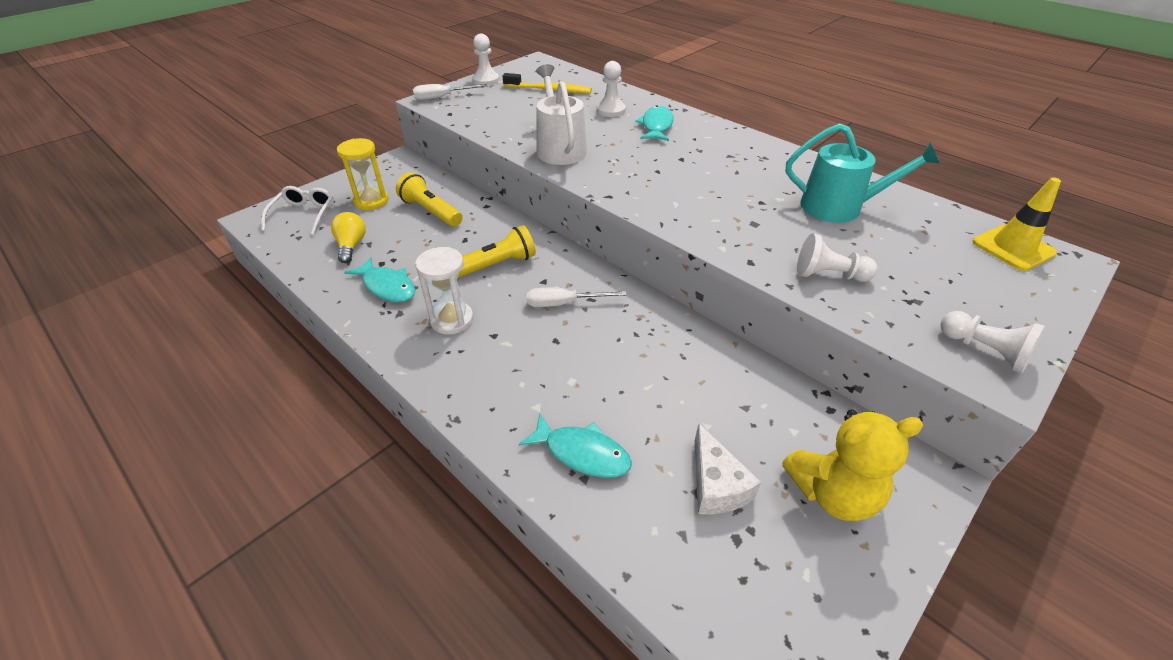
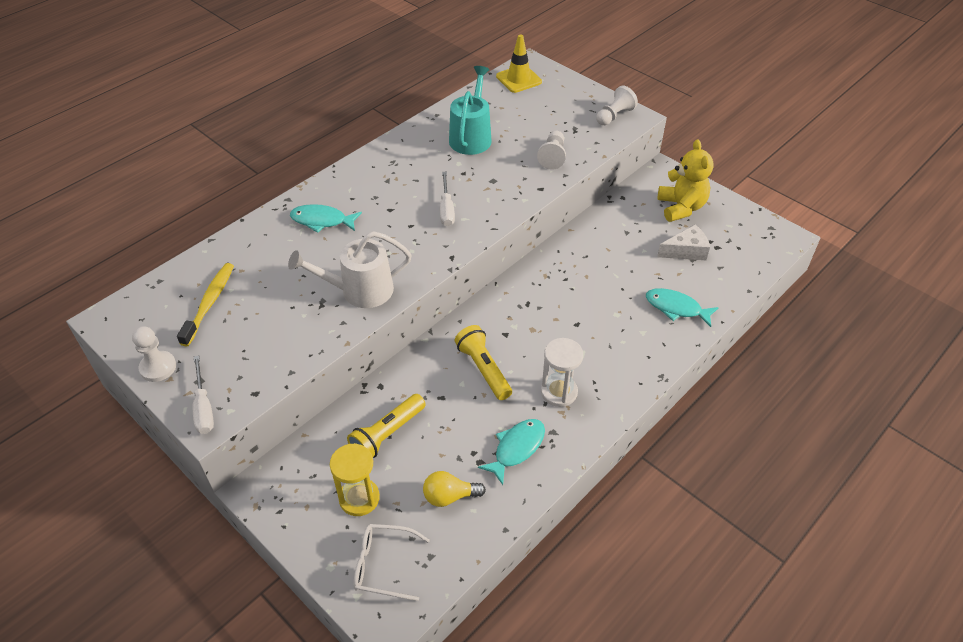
camera: 90 degrees left, 5 degrees up
(564, 303) = (534, 320): white screwdriver -> white screwdriver (446, 209)
(582, 453) = (676, 308): turquoise fish -> turquoise fish turned 90 degrees counterclockwise
(611, 110) = (278, 252): white pawn -> none

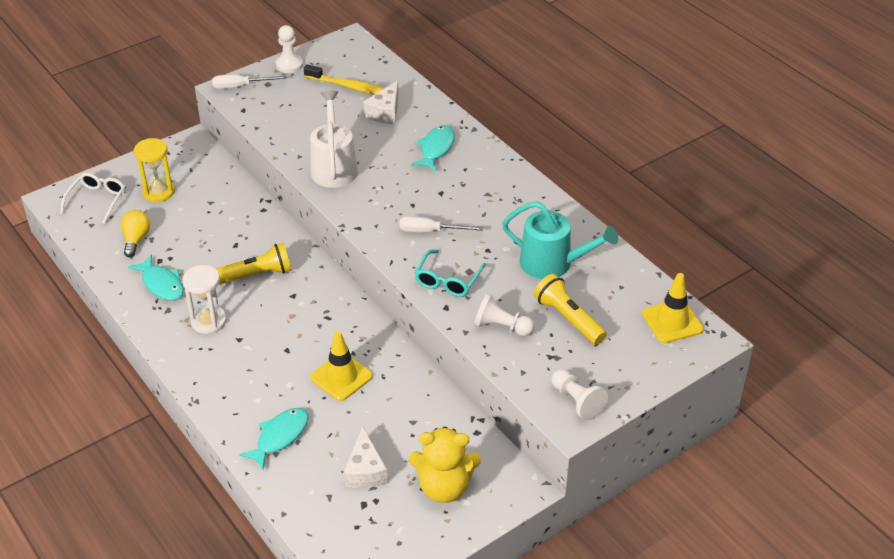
camera: 100 degrees right, 5 degrees down
(259, 266) = (385, 112): none -> white cheese
(387, 434) = (211, 210): yellow flashlight -> yellow flashlight (568, 318)
(508, 191) = (448, 280): none -> turquoise glasses
(596, 281) = (341, 377): none -> yellow traffic cone

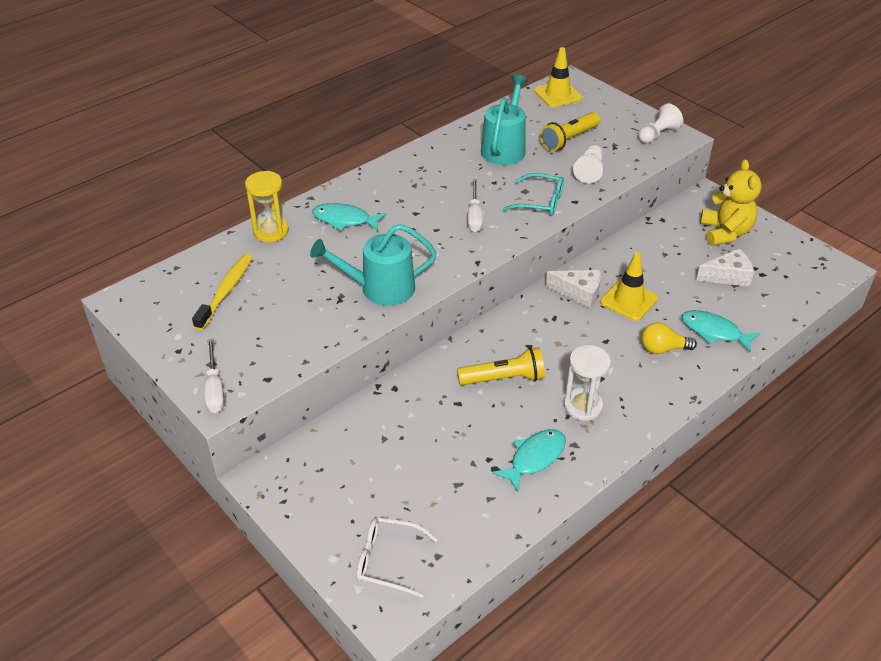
camera: 95 degrees left, 0 degrees up
(136, 239) = (461, 499): yellow light bulb -> yellow light bulb (662, 349)
(159, 192) = (366, 494): yellow hourglass -> yellow hourglass (271, 231)
(256, 275) = (504, 378): yellow flashlight -> yellow flashlight turned 105 degrees clockwise
(289, 65) = (171, 348): white pawn -> none
(334, 167) = (380, 288): white watering can -> turquoise watering can
(385, 112) = (278, 259): white cheese -> white cheese (579, 293)

